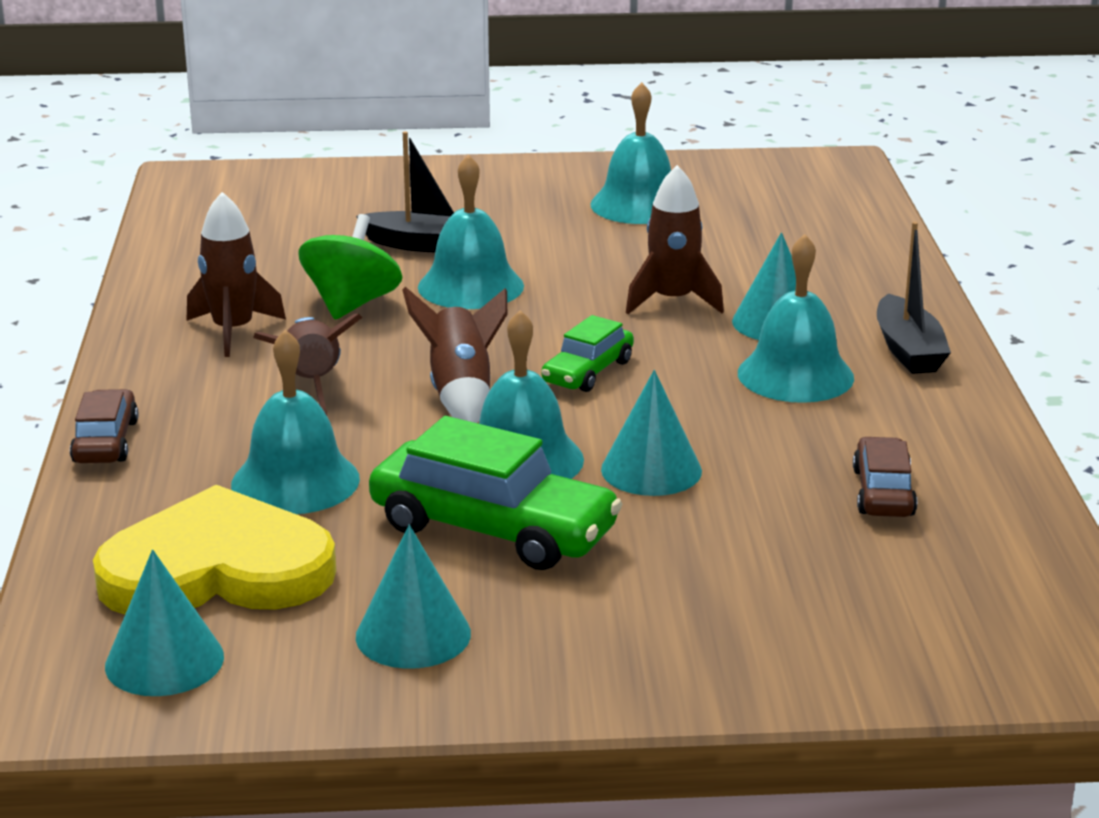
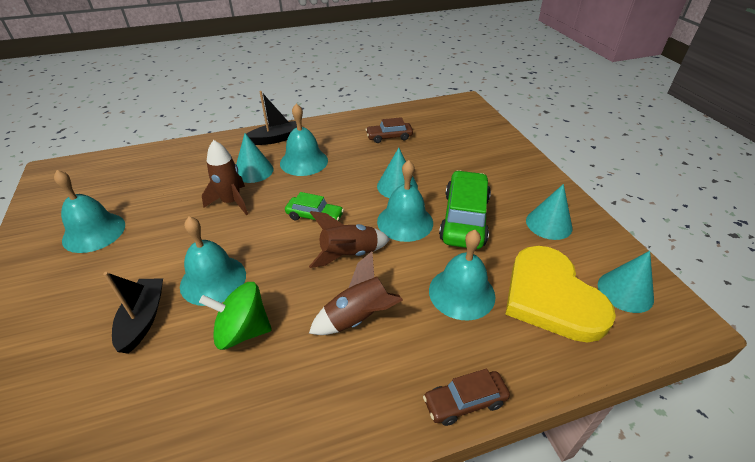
camera: 105 degrees left, 15 degrees up
(233, 331) = (292, 387): brown rocket -> none

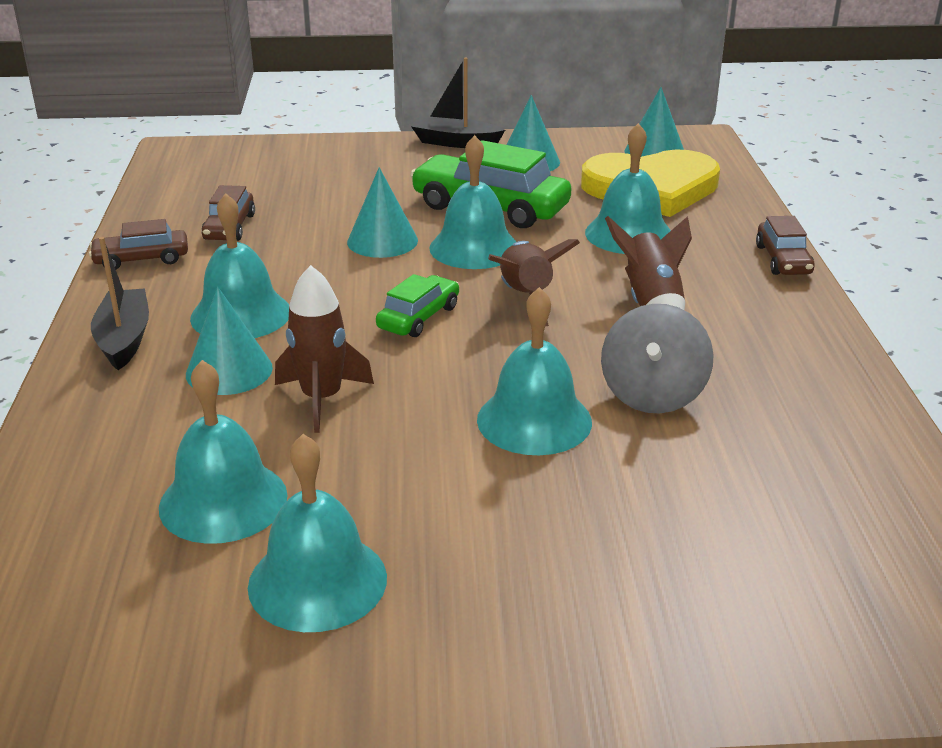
camera: 75 degrees left, 10 degrees down
(143, 319) = (604, 491): black boat -> black boat (455, 142)
(154, 194) = (223, 501): none -> turquoise bell
(242, 331) = (652, 394): green spinning top -> grey spinning top
(347, 124) = (141, 259): none -> brown car

